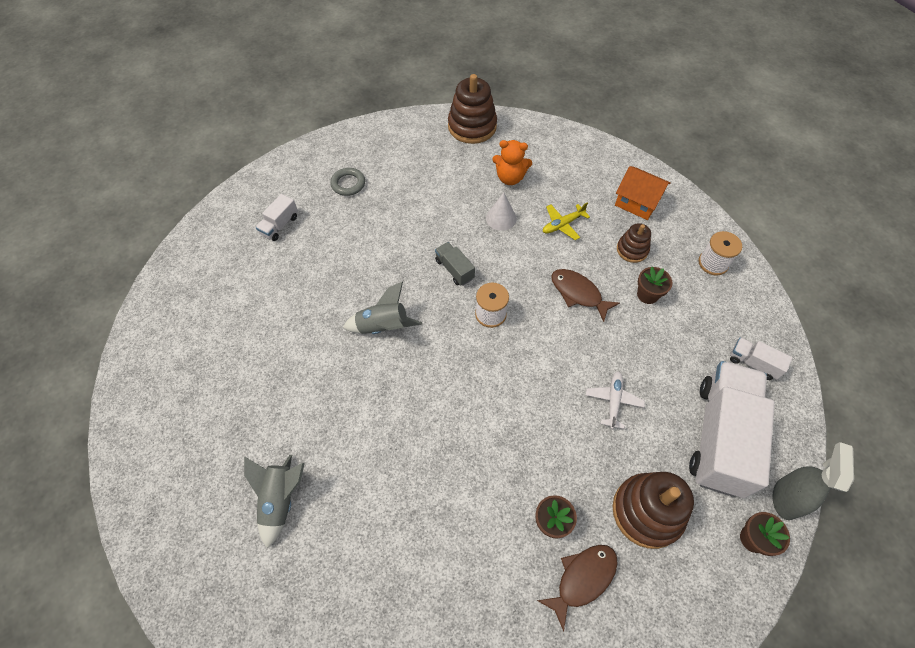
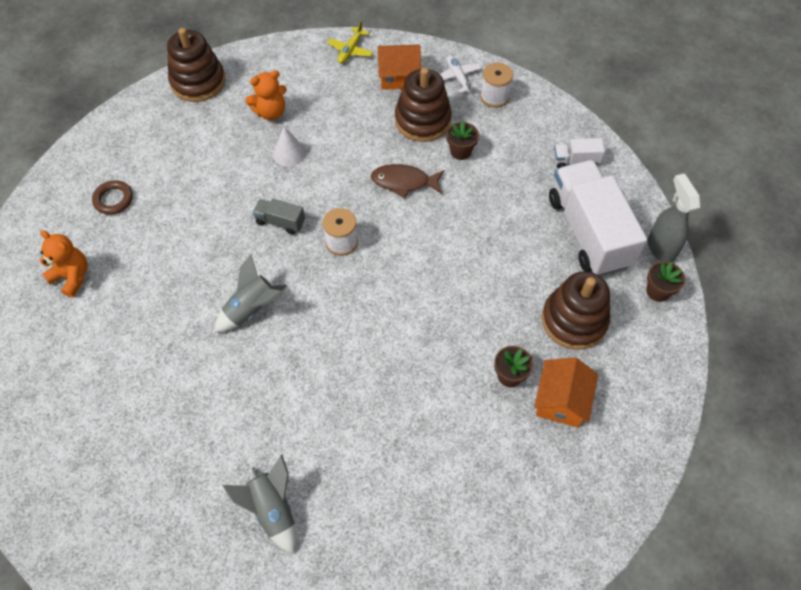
camera: 35 degrees left, 0 degrees up
(279, 225) = (72, 277): white truck -> orange teddy bear
(348, 184) = (113, 199): grey ring -> brown ring
(562, 224) = (348, 130): yellow plane -> yellow plane (350, 50)
(582, 579) = (561, 400): brown fish -> orange house
(613, 401) = (492, 253): white plane -> white plane (458, 77)
(632, 250) = (422, 120): brown stacking toy -> brown stacking toy, size x1.76

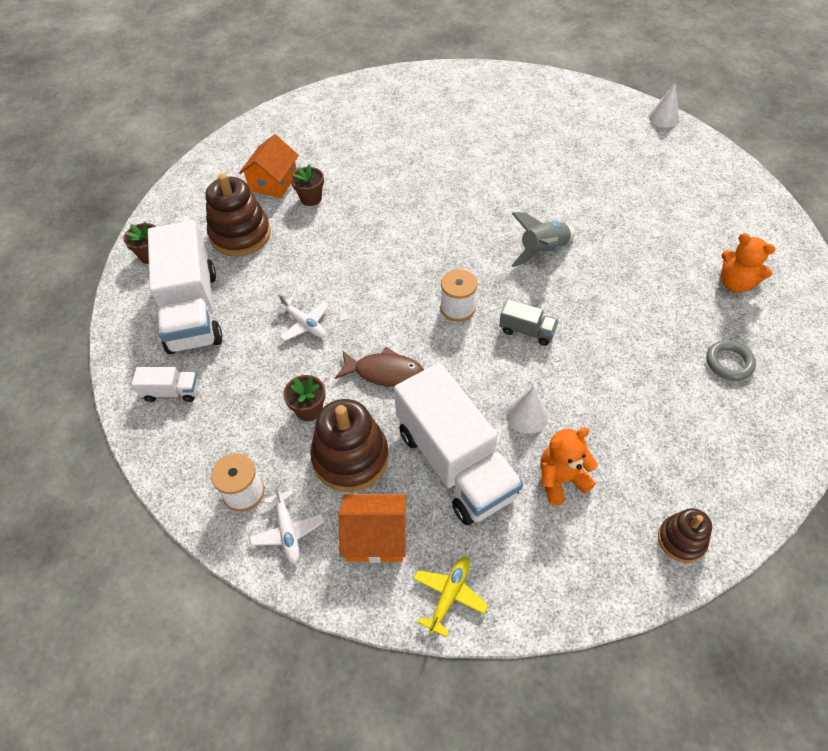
camera: 175 degrees left, 5 degrees down
(46, 543) = (663, 117): none -> white cone
(113, 199) = (729, 363): brown ring -> grey ring
(198, 82) = (681, 540): brown stacking toy -> brown stacking toy, size x0.57
(272, 509) = (504, 130): grey rocket -> none
(346, 120) = (455, 463): none -> white truck
(481, 222) = (304, 324): none -> white plane
(660, 248) = (126, 293): grey spray bottle -> none

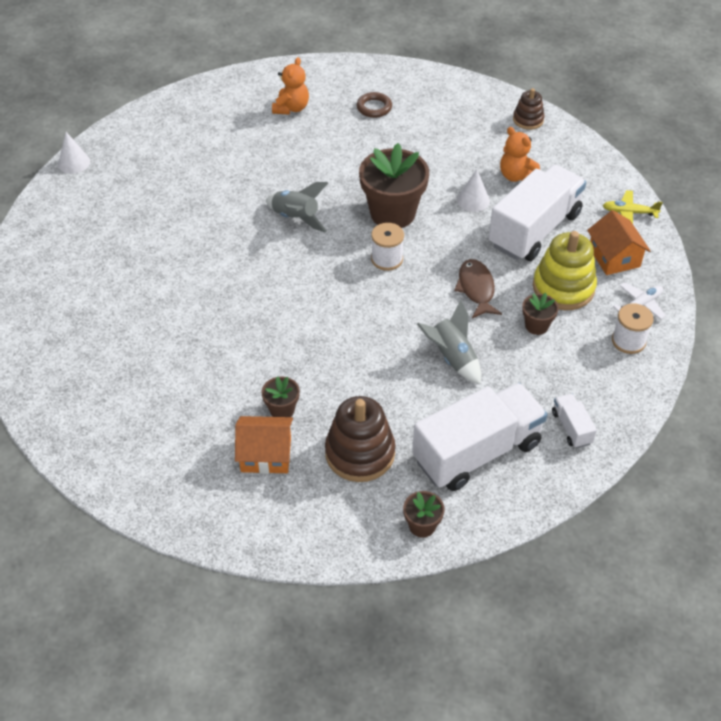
camera: 110 degrees left, 5 degrees down
(304, 324) = (452, 358): white plane -> grey rocket
(350, 457) = (563, 288): brown stacking toy -> yellow stacking toy
(526, 331) = (392, 213): grey truck -> brown flower pot
(729, 363) = (374, 107): grey ring -> brown ring

